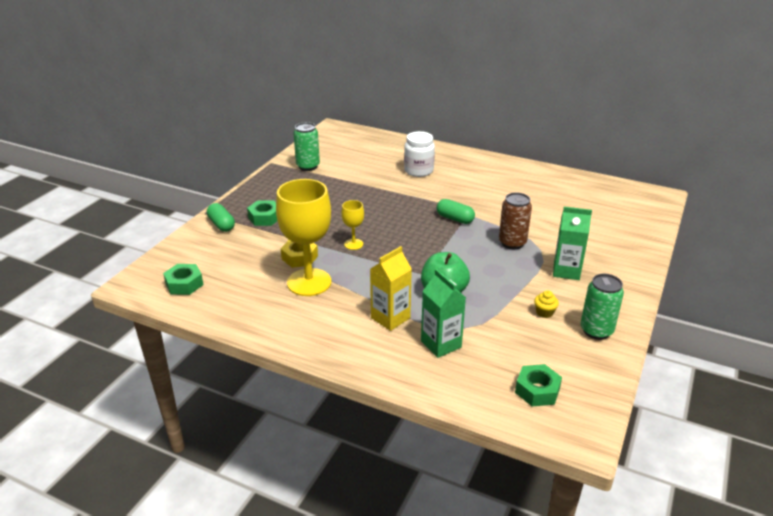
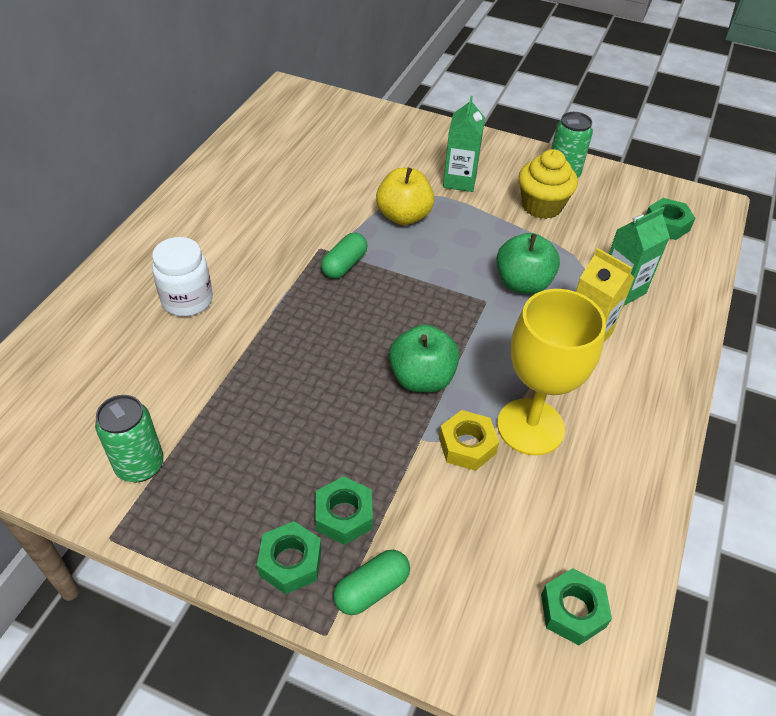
camera: 95 degrees left, 15 degrees up
(244, 204) = (290, 562): none -> green nut
(353, 244) = (422, 378): yellow goblet -> green apple
(512, 243) = (404, 216): brown can -> yellow apple
(544, 312) = (541, 206): yellow cupcake -> yellow cupcake, size x2.16

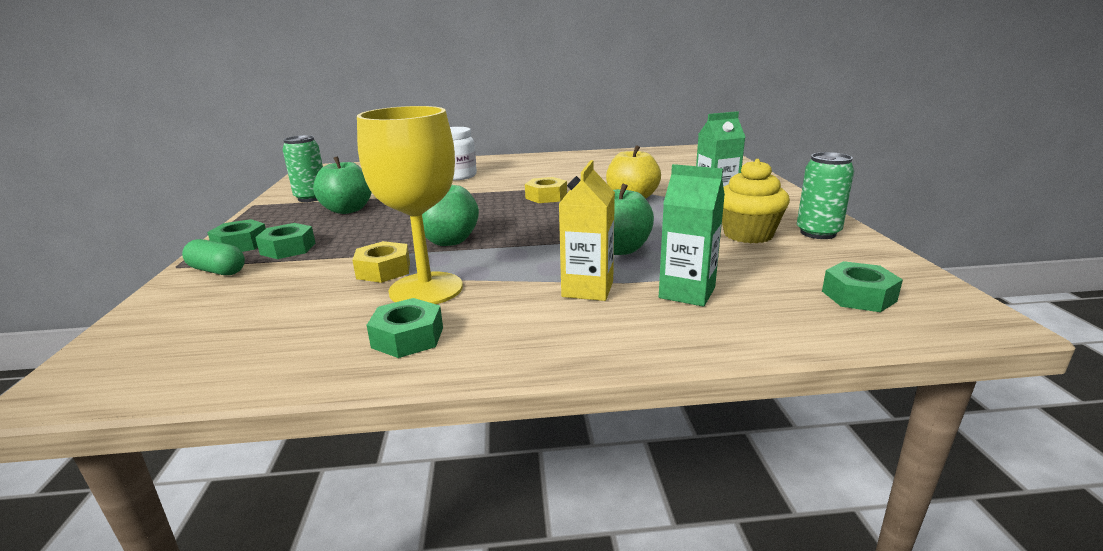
camera: 65 degrees right, 25 degrees down
(237, 437) = (347, 210): none -> green apple
(344, 265) = (546, 197): green capsule -> yellow nut
(573, 611) = (193, 353): green nut -> green nut (408, 337)

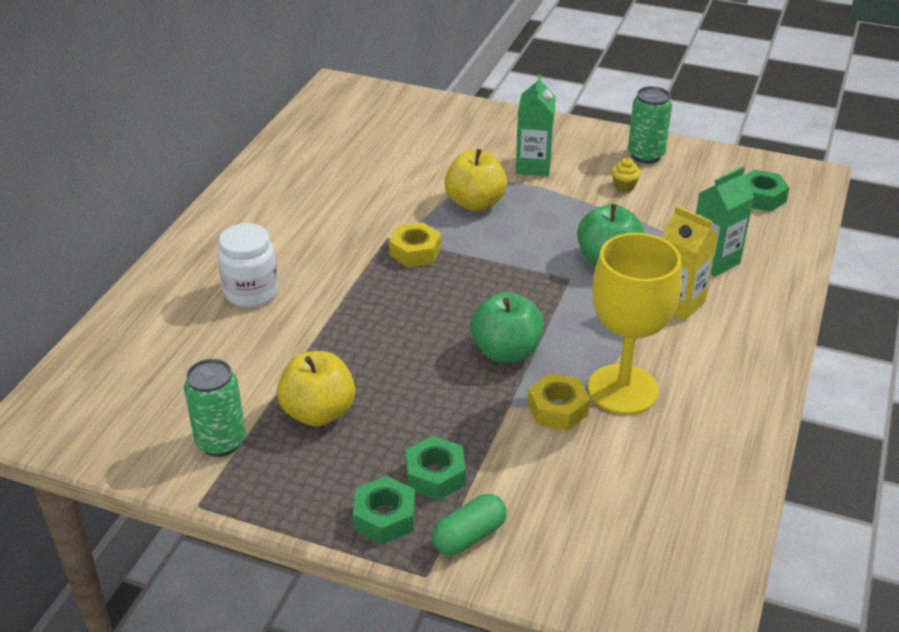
camera: 65 degrees left, 15 degrees up
(347, 210) = (318, 412): green apple -> yellow apple
(408, 337) = (711, 415): green nut -> none
(748, 234) = (624, 186): yellow cupcake -> yellow cupcake, size x0.46

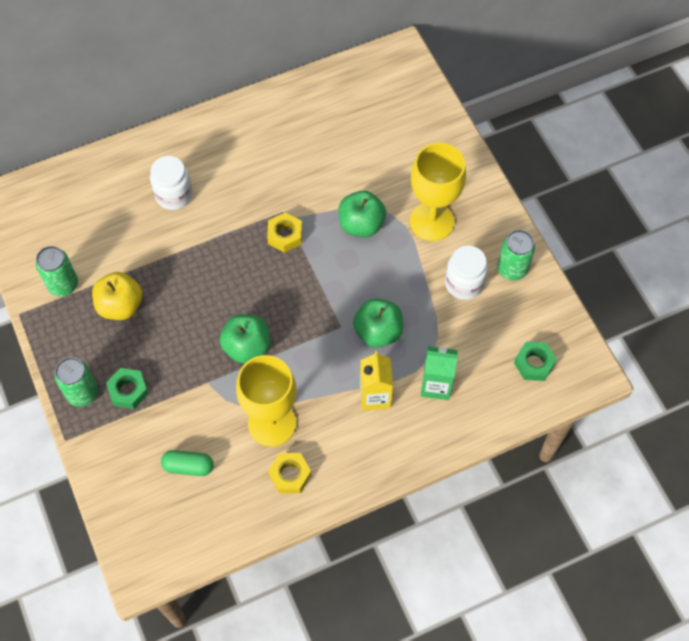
camera: 45 degrees right, 25 degrees up
(384, 517) = (82, 393): green nut -> green can
(469, 536) = (104, 437): green capsule -> green capsule (188, 466)
(475, 203) = (361, 224): yellow apple -> green apple
(533, 166) = (432, 221): green carton -> yellow goblet
(557, 409) = (226, 405): yellow nut -> yellow nut (290, 475)
(624, 186) = (464, 283): yellow cupcake -> white jar

